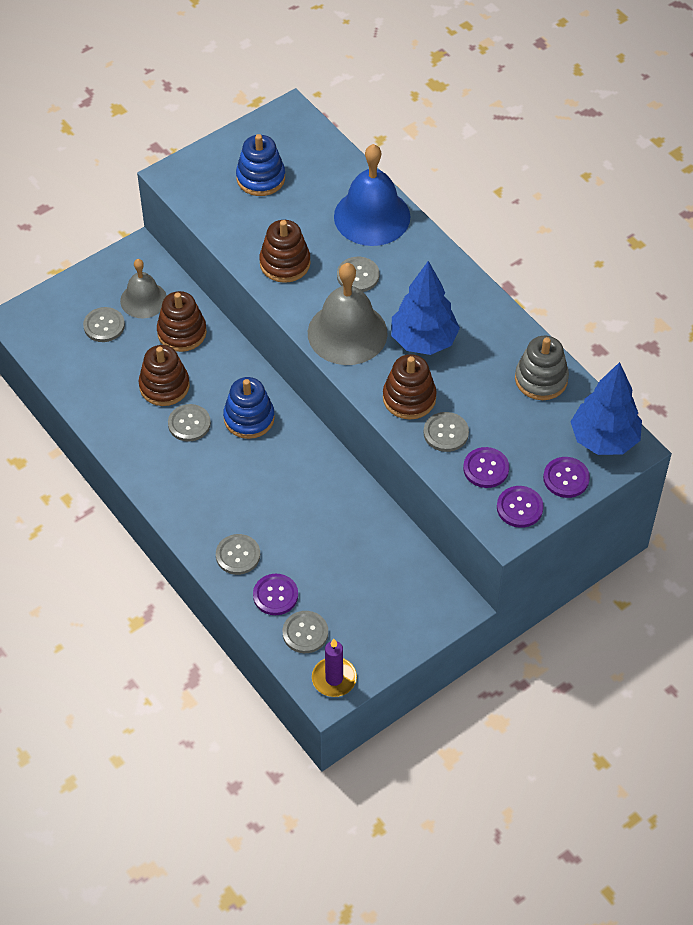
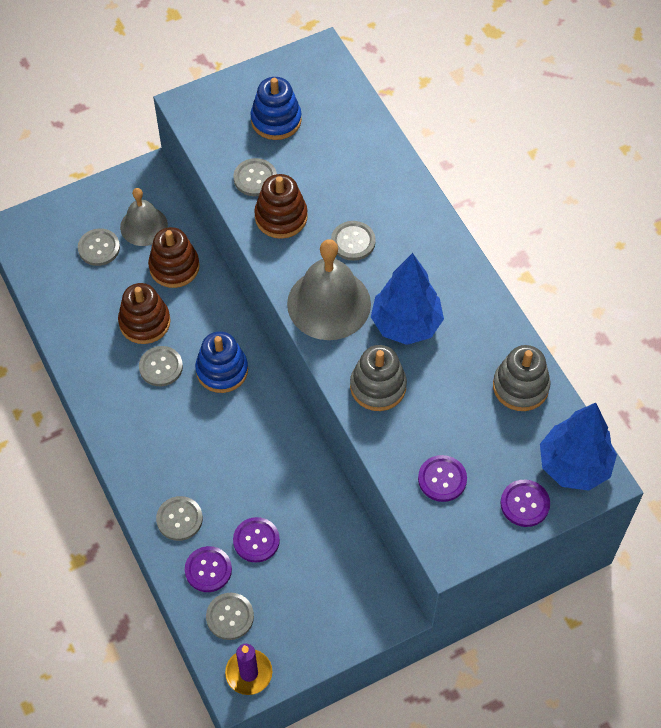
camera: 10 degrees right, 5 degrees up
(372, 216) = (381, 178): blue bell -> none
(409, 398) = (378, 386): brown stacking toy -> grey stacking toy
(446, 433) = (408, 432): grey button -> grey button (255, 178)
(519, 507) = (469, 530): purple button -> purple button (256, 540)

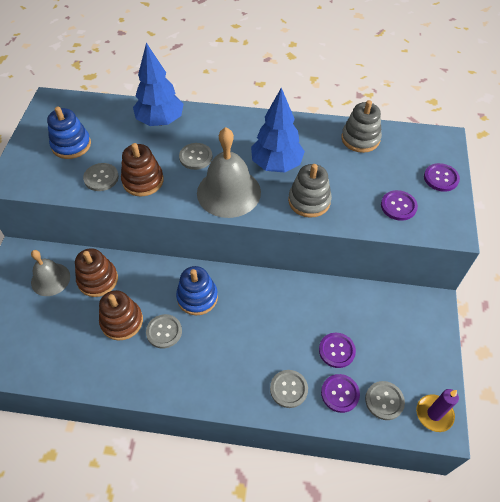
camera: 55 degrees left, 5 degrees down
(99, 248) = (39, 315): grey button -> none
(574, 466) = (429, 145): blue tree -> blue tree (160, 121)

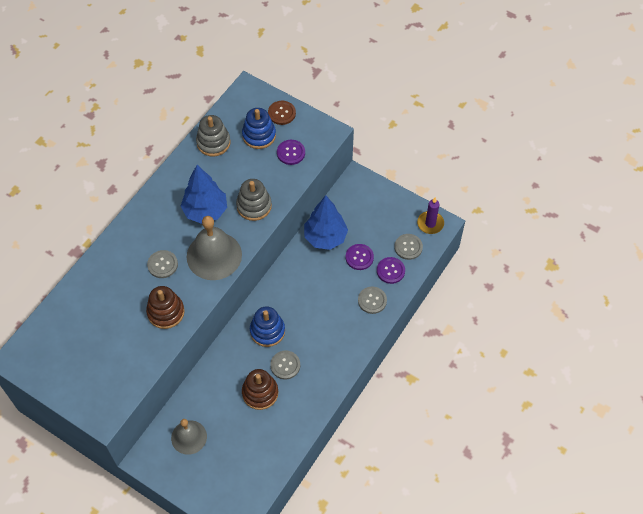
camera: 65 degrees left, 5 degrees up
(71, 145) = (88, 356): blue stacking toy -> blue stacking toy (259, 135)
(98, 280) = (210, 399): brown stacking toy -> none
(101, 178) = (143, 342): grey button -> none
(160, 121) = (103, 276): blue tree -> blue tree (325, 237)
(441, 178) = (281, 113): purple button -> brown button

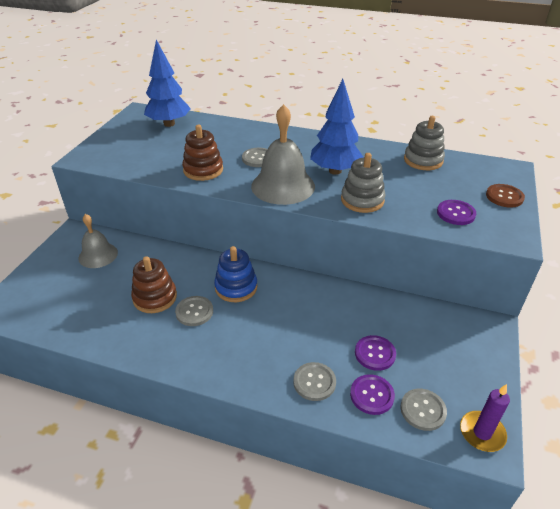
camera: 75 degrees right, 20 degrees down
(259, 135) = (459, 186): blue stacking toy -> none
(325, 237) = (385, 312): blue tree -> blue tree (169, 124)

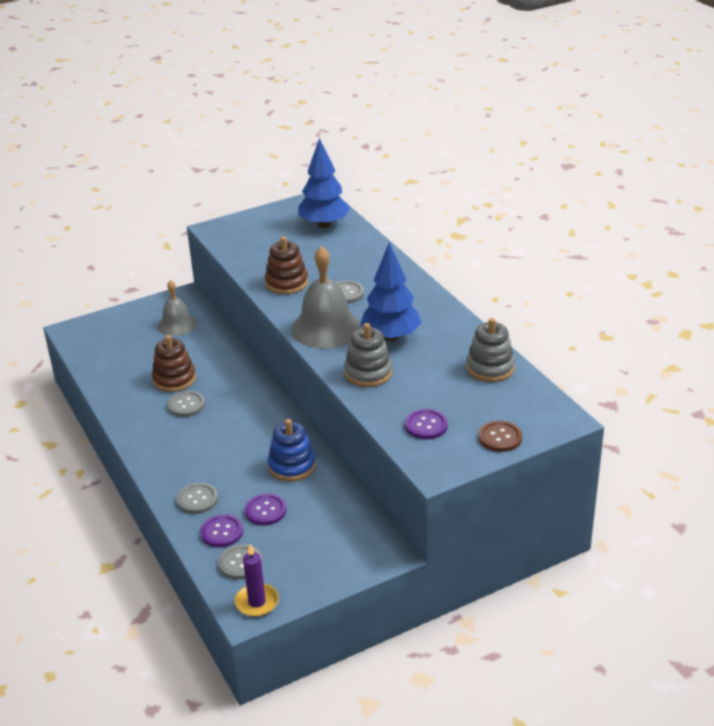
camera: 45 degrees right, 5 degrees down
(236, 287) = (238, 405): blue stacking toy -> blue stacking toy (292, 466)

